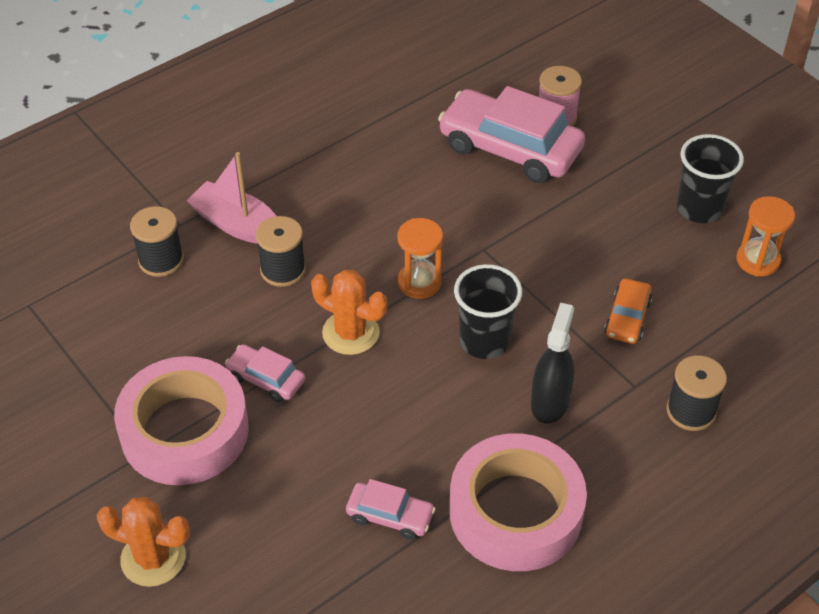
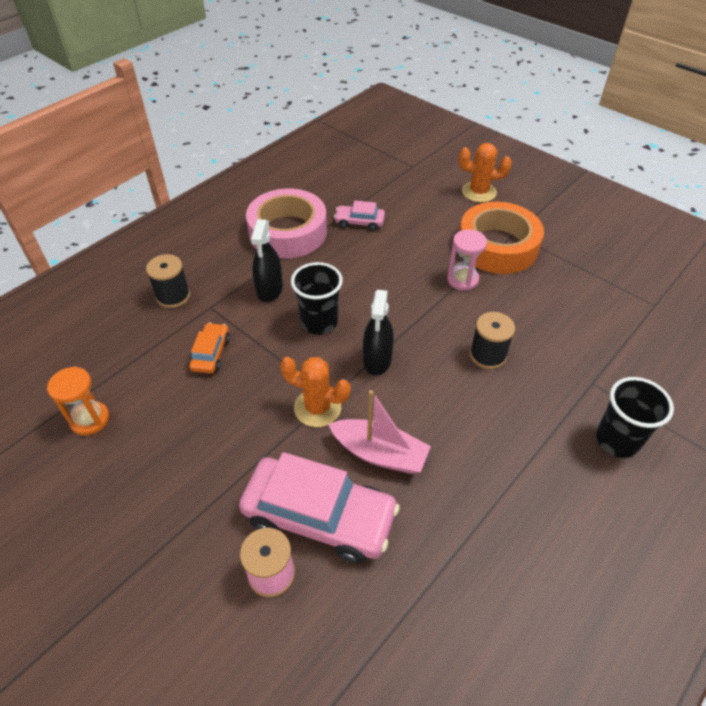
camera: 170 degrees right, 0 degrees up
(161, 260) = (586, 350): black spool -> none
(185, 431) = (497, 246): pink tape -> orange tape
(238, 225) = (544, 389): pink boat -> pink boat (379, 453)
(266, 379) = (462, 279): pink car -> pink hourglass
(350, 333) = (417, 315): orange cactus -> orange cactus (317, 408)
(419, 282) = (377, 360): orange hourglass -> black spray bottle
(699, 208) = (130, 468): black cup -> black cup (617, 440)

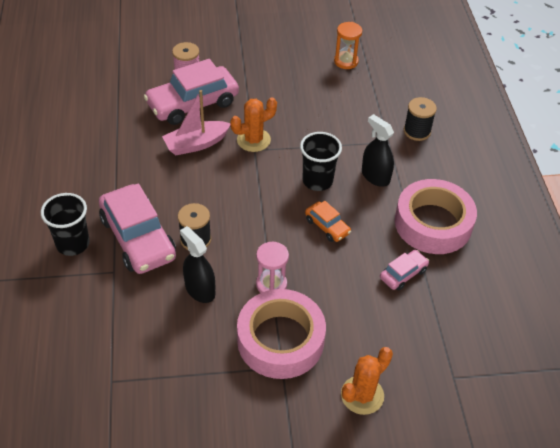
camera: 130 degrees right, 0 degrees up
(211, 353) = (345, 122): orange car -> orange car (327, 226)
(377, 360) = (256, 186): black spray bottle -> black spray bottle (200, 290)
(497, 246) = (280, 340): orange tape -> pink tape
(542, 396) = (138, 238): none -> pink car

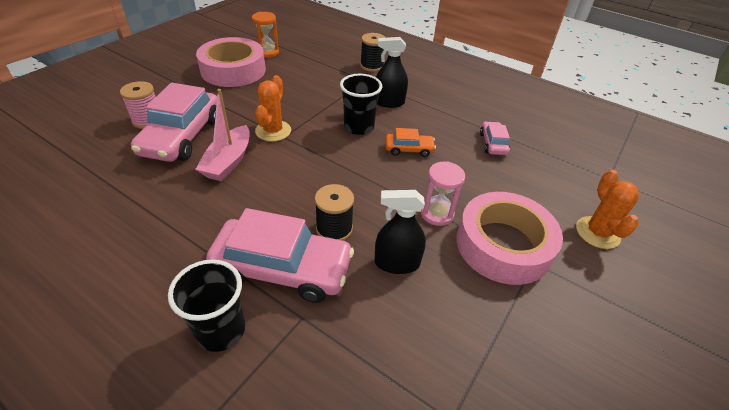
camera: 50 degrees left, 5 degrees down
(433, 223) = (460, 106): pink tape -> pink tape (233, 70)

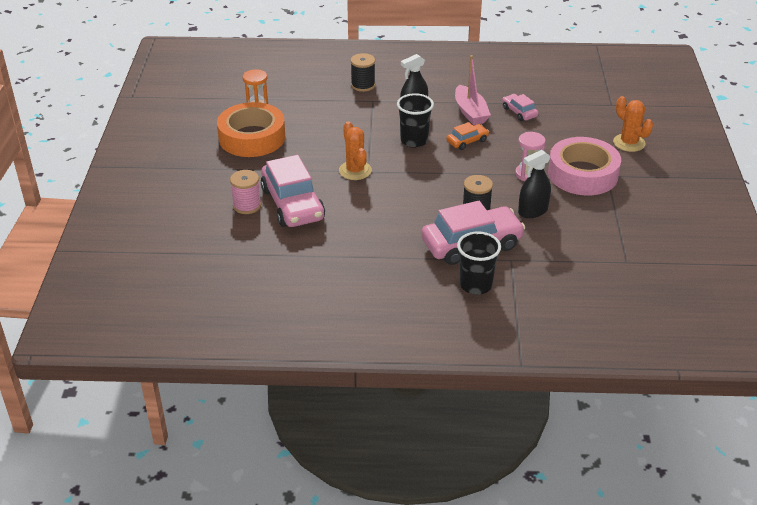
camera: 30 degrees left, 5 degrees down
(228, 161) = (353, 205): pink boat -> pink boat (470, 112)
(233, 70) = (252, 137): pink tape -> orange tape

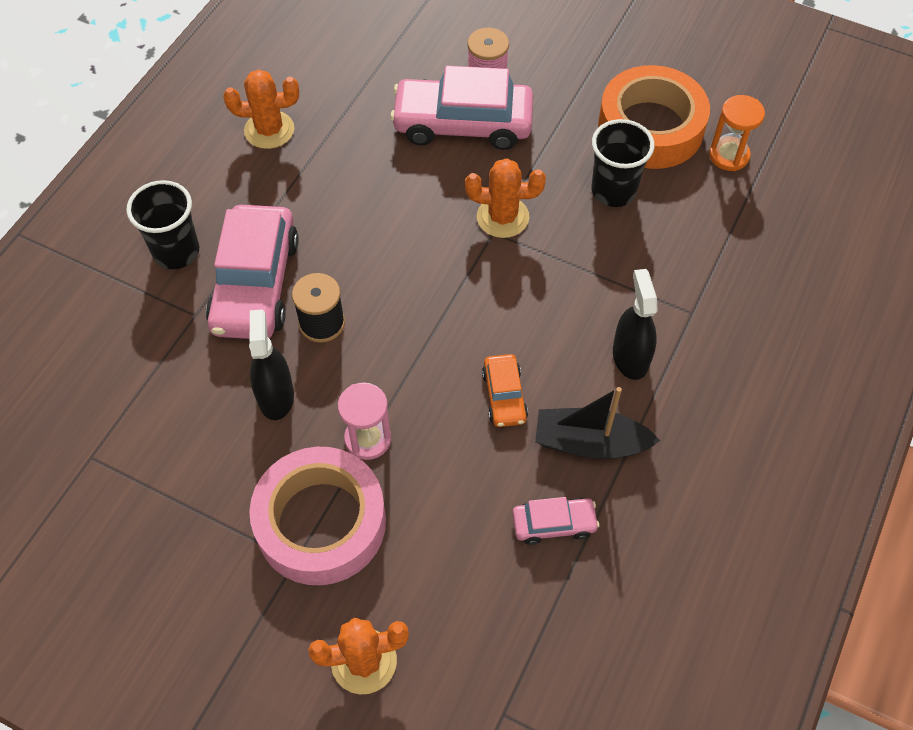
camera: 115 degrees right, 20 degrees up
(351, 283) = (269, 130): none -> orange cactus
(363, 85) = (749, 317): black spool -> none
(414, 141) = (543, 322): black cup -> black cup (613, 191)
(470, 112) = (590, 443): pink boat -> black boat

